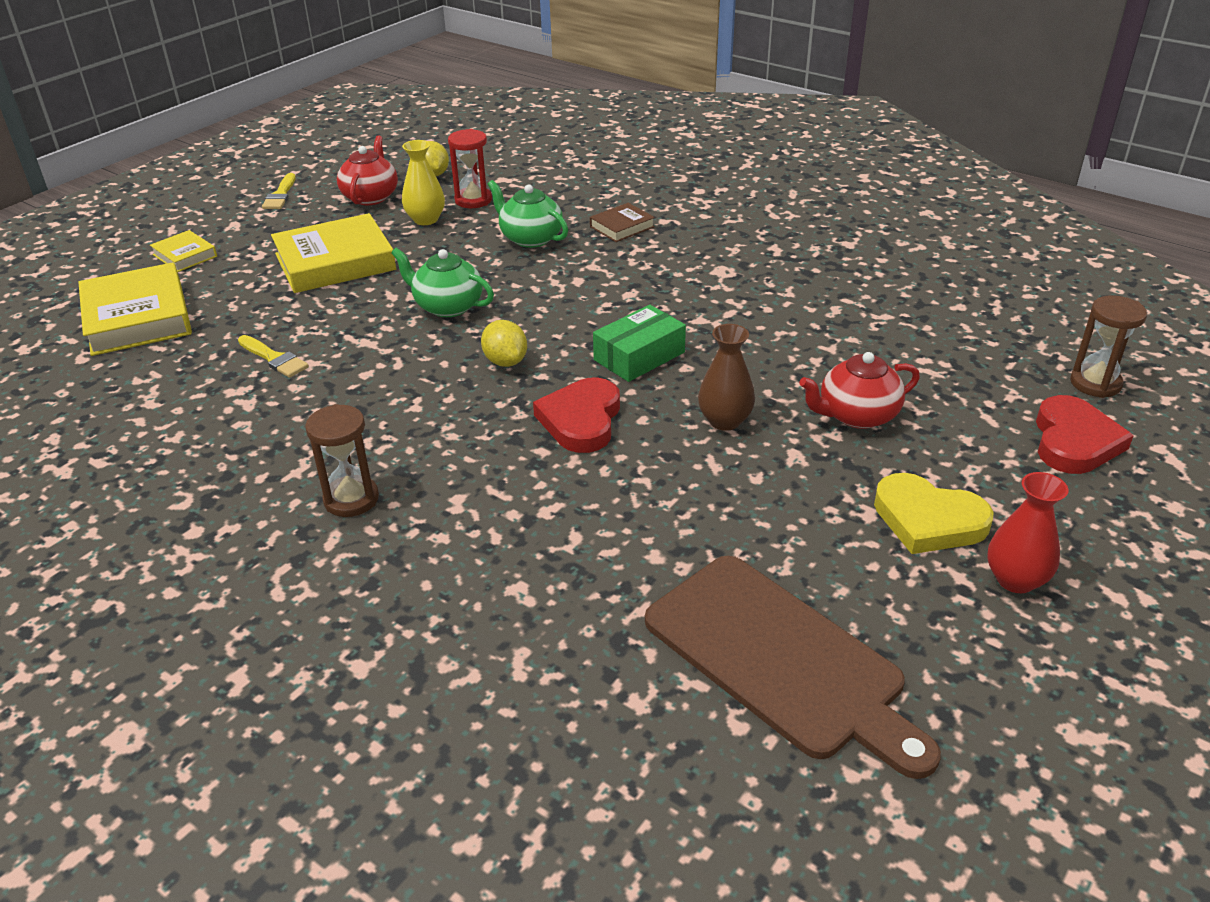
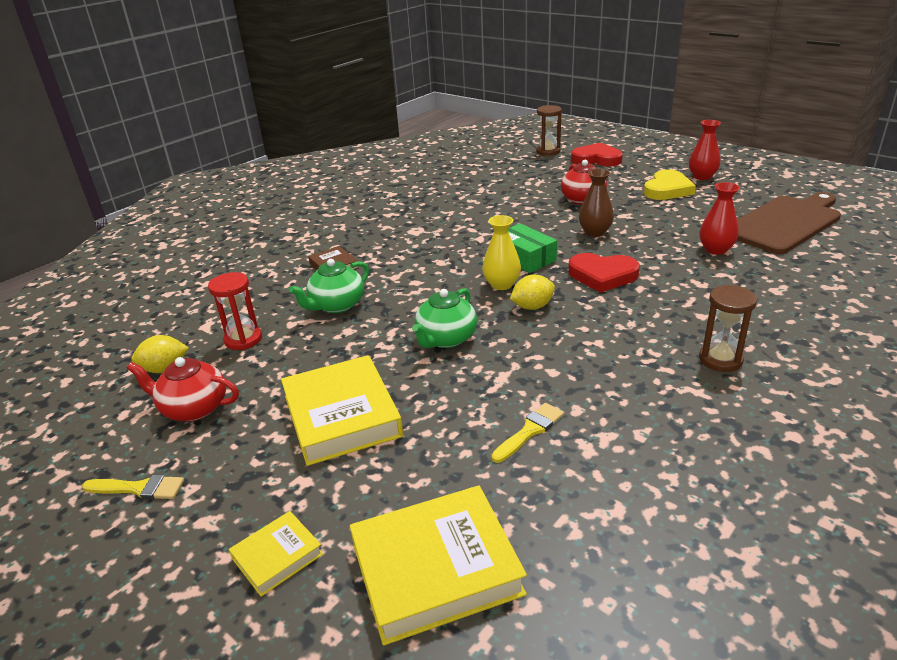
camera: 85 degrees left, 5 degrees down
(426, 219) = (271, 365): yellow vase -> yellow vase (501, 284)
(661, 544) = (715, 250): none -> red vase

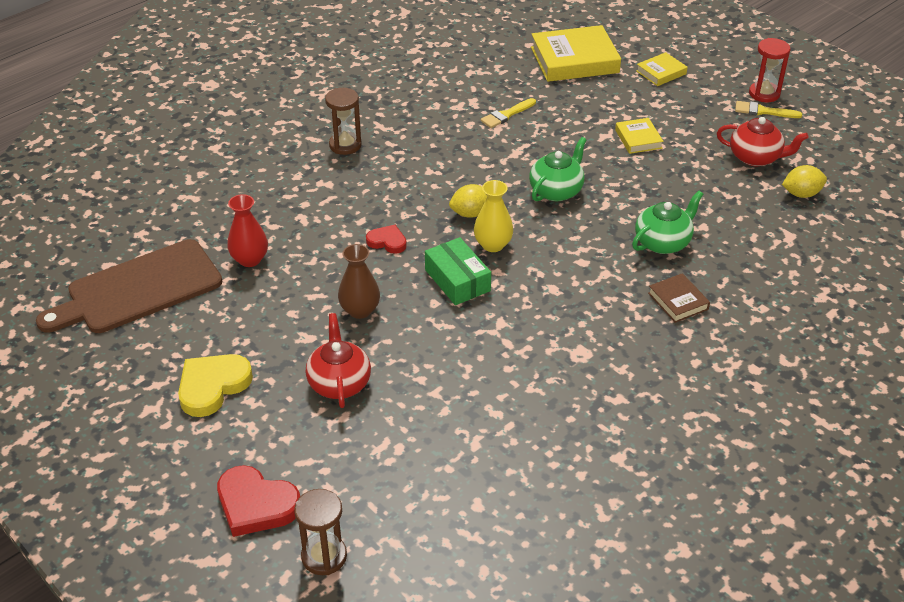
camera: 175 degrees left, 10 degrees up
(243, 339) = (743, 215): red hourglass -> red hourglass (764, 94)
(342, 416) = (638, 139): yellow book -> yellow book, size x0.51
(602, 275) = (387, 241): red heart -> red heart, size x0.58
(702, 177) = (140, 410): red vase -> none

